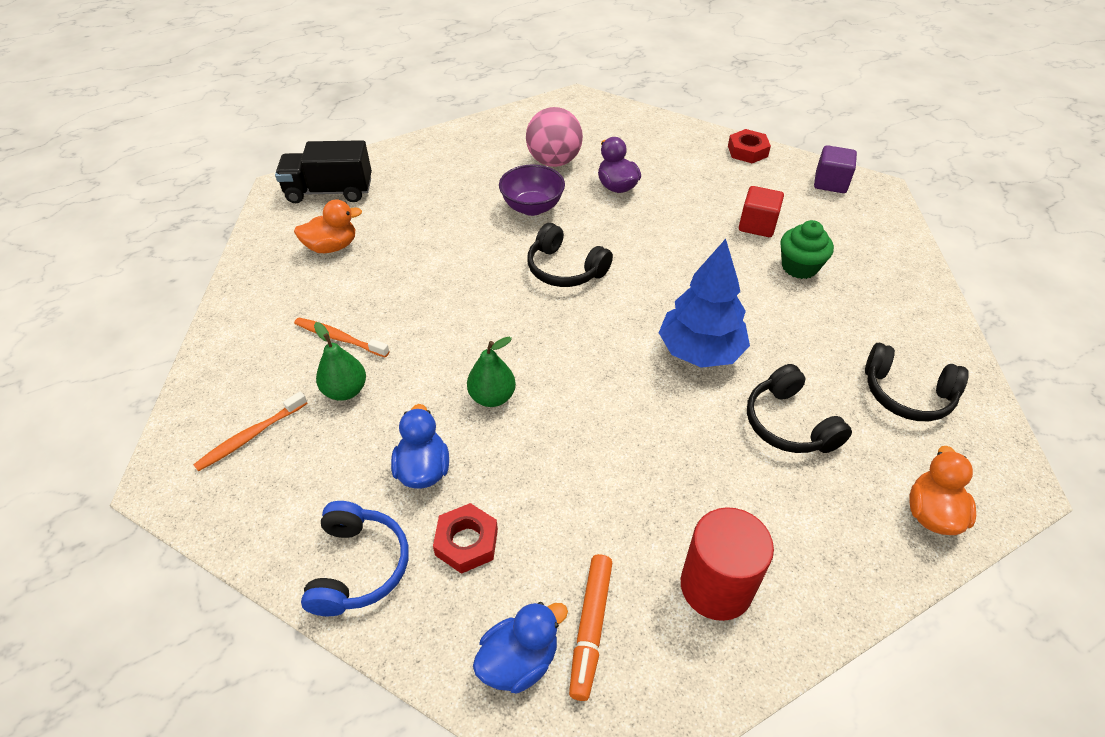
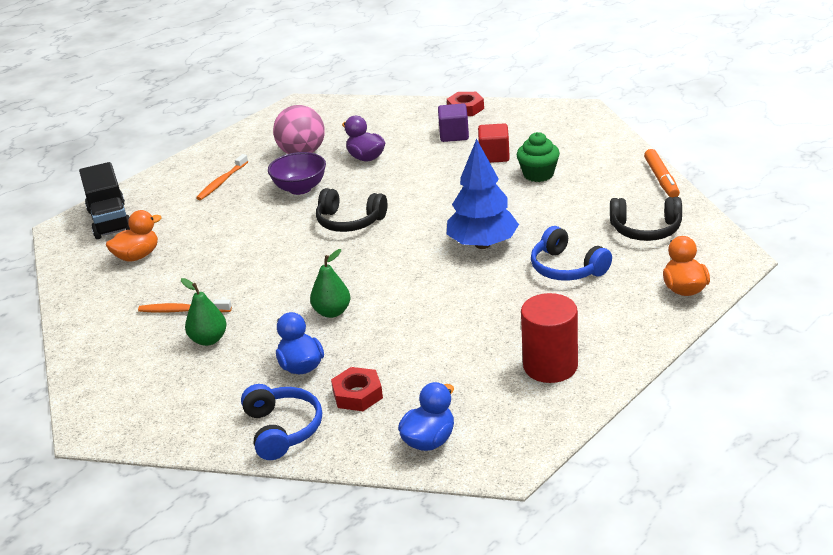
camera: 15 degrees left, 15 degrees down
(250, 436) = (146, 386): orange toothbrush -> orange toothbrush (222, 182)
(329, 191) = (110, 220): black truck -> black truck turned 90 degrees counterclockwise
(591, 628) = (472, 411): orange marker -> orange marker (661, 179)
(789, 424) = (567, 268): black headphones -> blue headphones
(830, 183) = (542, 114): purple cube -> purple cube (454, 135)

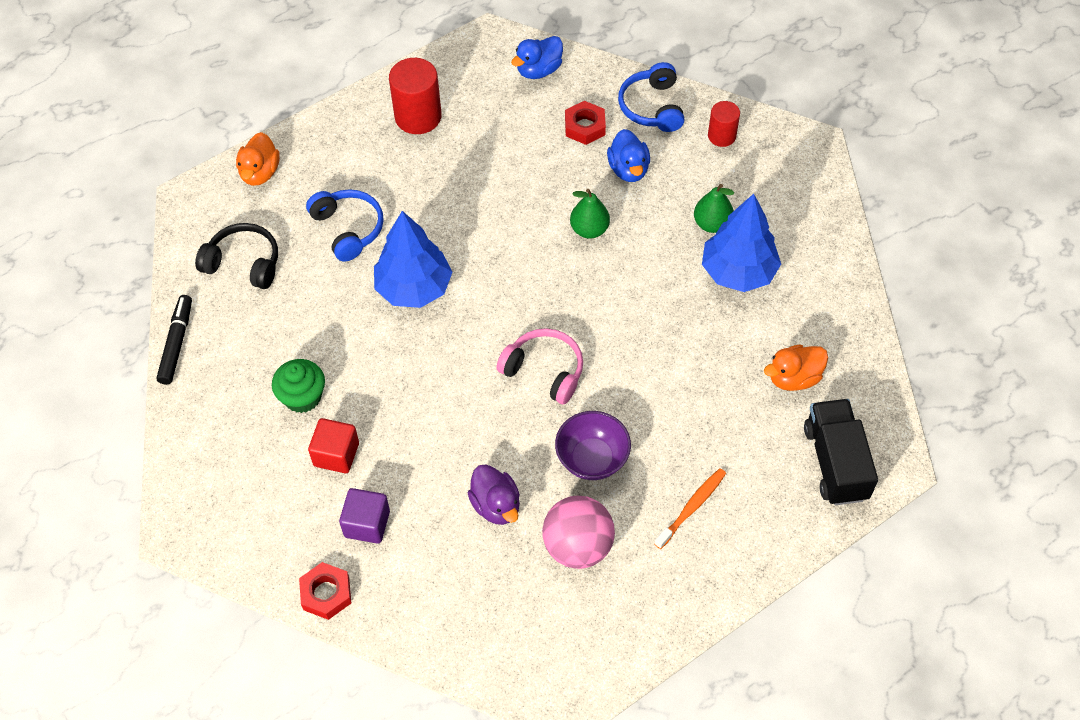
camera: 170 degrees left, 25 degrees up
(183, 310) = (738, 272): orange toothbrush -> blue tree
(198, 417) = (721, 136): none -> red cylinder
(349, 221) = (544, 371): black headphones -> pink headphones
(661, 179) = (176, 343): orange marker -> black marker

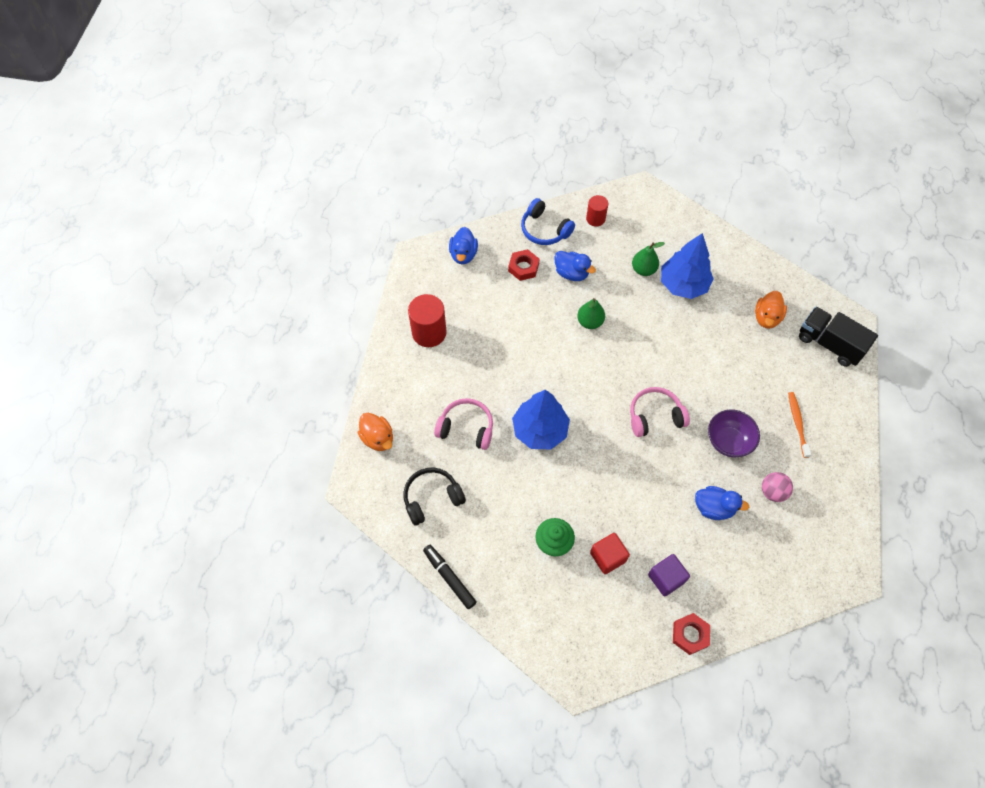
camera: 45 degrees left, 5 degrees up
(348, 229) = (466, 428): blue headphones -> pink headphones
(496, 505) = (713, 508): purple duck -> blue duck
(578, 546) = (772, 492): pink ball -> pink ball, size x0.62

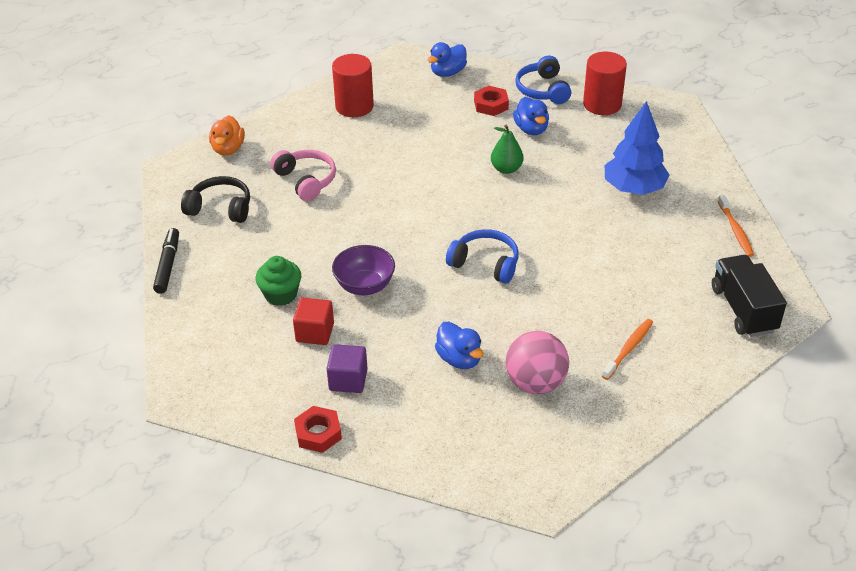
camera: 40 degrees right, 20 degrees down
(540, 430) = (366, 215): blue tree -> none
(595, 219) = (602, 104): red cylinder -> red cylinder, size x1.67
(643, 269) = (606, 159): green pear -> none
(655, 416) = (485, 263): pink headphones -> blue headphones
(728, 441) = (536, 321): purple bowl -> purple bowl (365, 286)
(766, 318) = (695, 255): orange duck -> none
(771, 280) = (735, 230): none -> orange toothbrush
(772, 492) = (535, 383): pink ball -> pink ball, size x1.62

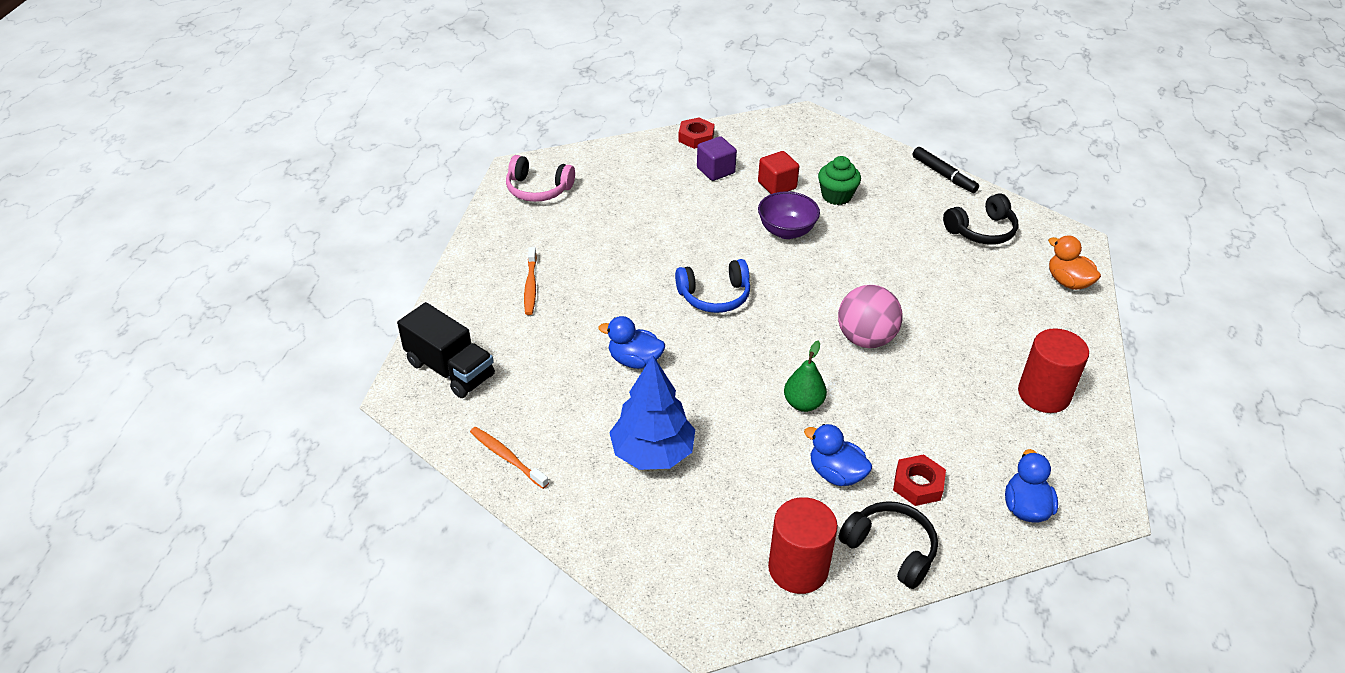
camera: 140 degrees right, 0 degrees up
(306, 180) = (958, 289): pink headphones -> pink headphones (538, 189)
(459, 359) = (655, 217): blue duck -> blue duck (634, 360)
(535, 383) = (583, 228): pink ball -> pink ball (865, 339)
(543, 90) = (890, 549): blue headphones -> black headphones

